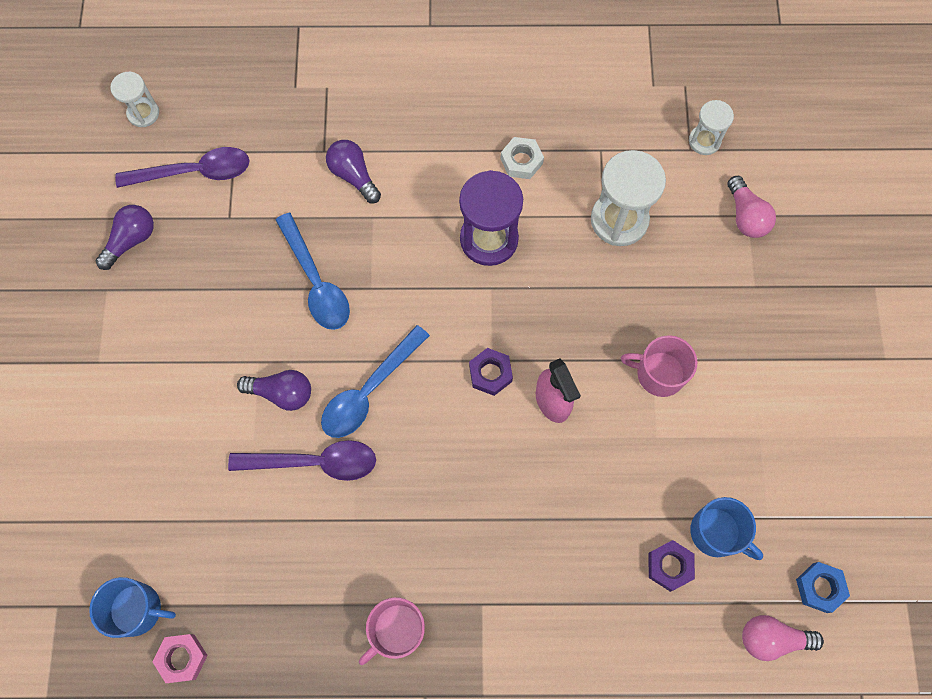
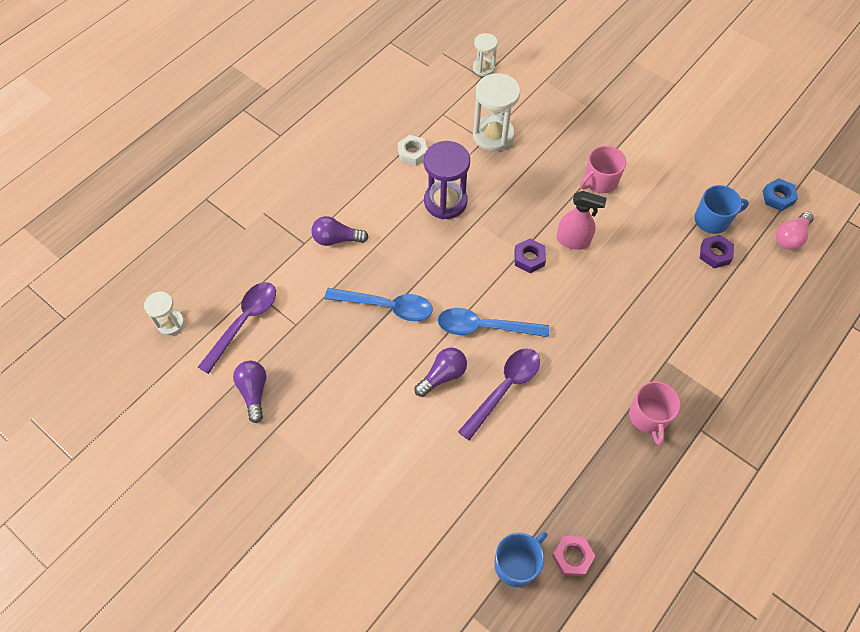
camera: 50 degrees left, 10 degrees down
(369, 391) = (484, 327): blue spoon -> blue spoon turned 105 degrees clockwise
(746, 216) = (544, 82): pink light bulb -> none

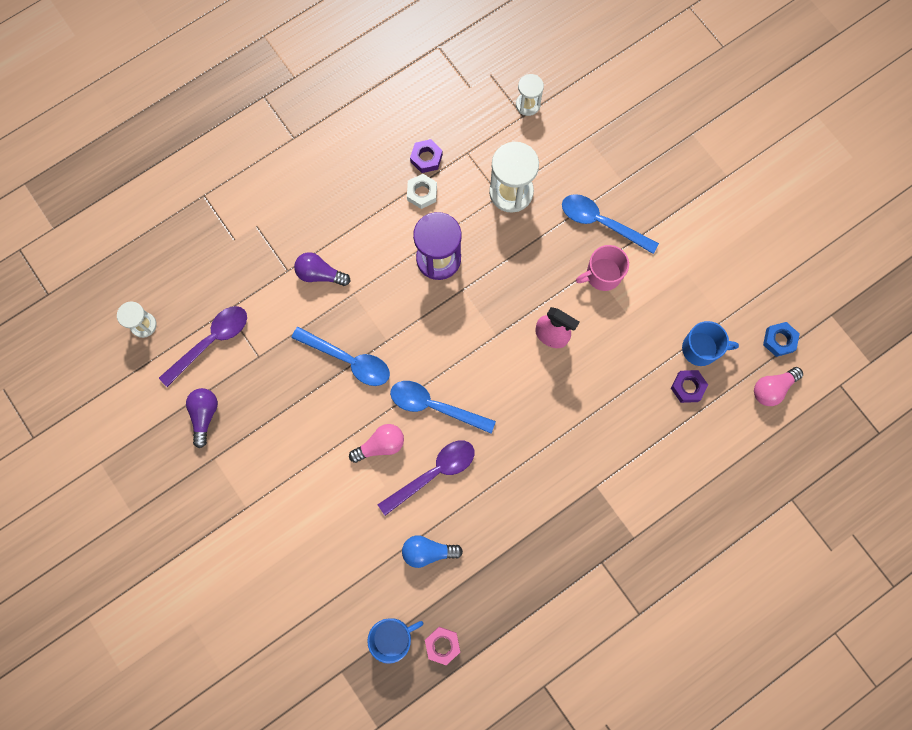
camera: 15 degrees right, 15 degrees up
(442, 375) = (380, 445): purple light bulb -> pink light bulb
(524, 465) = (428, 551): none -> blue light bulb
(529, 258) = (501, 344): purple nut -> purple nut (426, 158)
(582, 141) = (601, 223): none -> blue spoon
(648, 416) = (558, 536): pink mug -> none

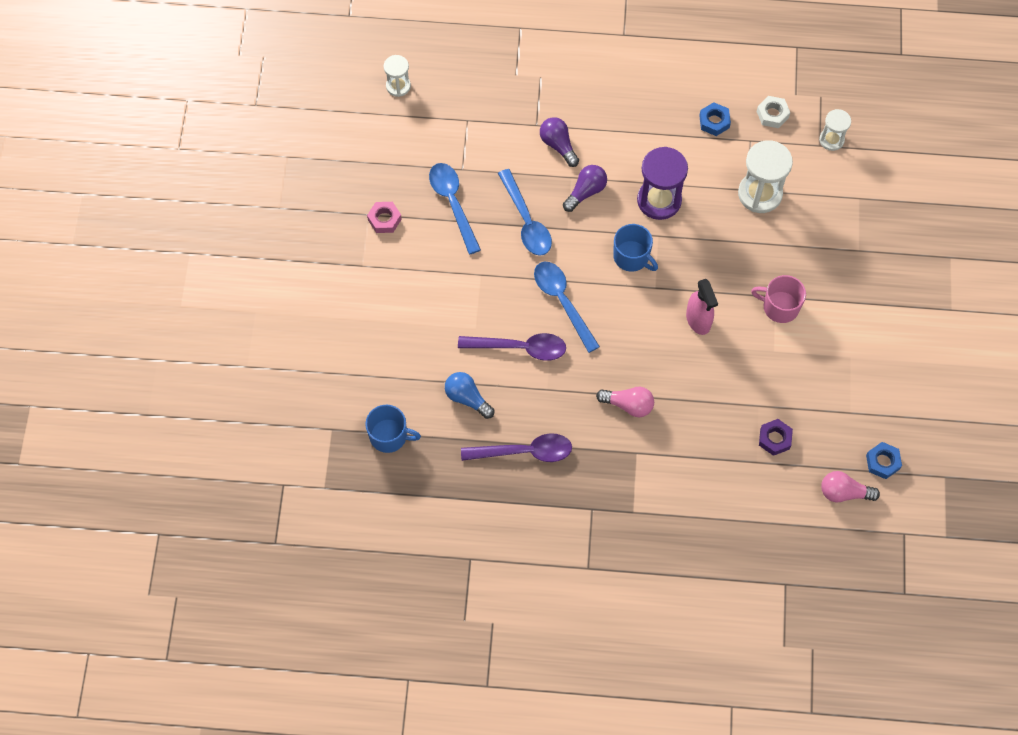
camera: 40 degrees right, 10 degrees down
(204, 415) = (387, 180): purple light bulb -> purple light bulb (585, 192)
(211, 341) = (437, 133): purple spoon -> purple spoon (524, 452)
(380, 445) = (497, 298): pink light bulb -> pink light bulb (628, 405)
(422, 193) = (688, 144): white nut -> white nut (772, 114)
(426, 158) = (714, 121): purple nut -> blue nut
(442, 645) = (420, 470): pink nut -> pink nut (384, 219)
(601, 223) = (813, 268): blue spoon -> blue spoon (453, 203)
(701, 349) = (811, 419): blue mug -> blue mug (632, 257)

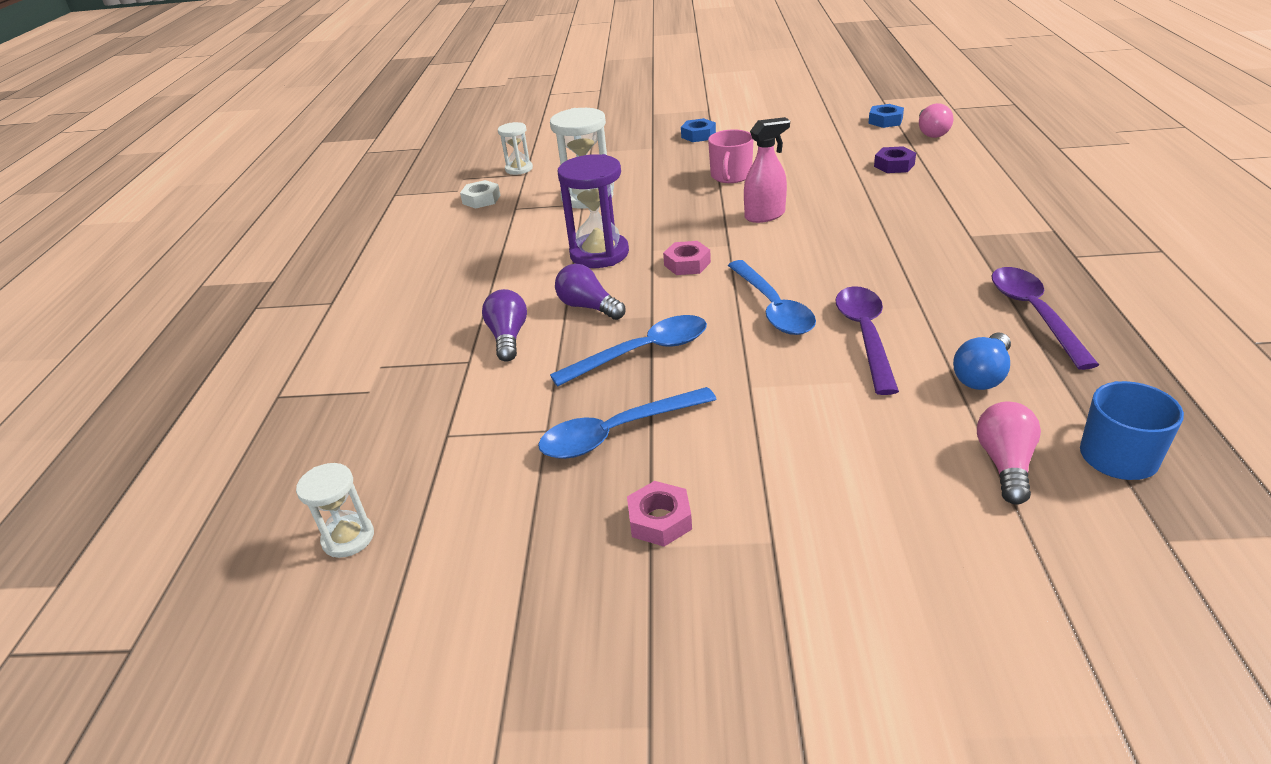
camera: 90 degrees left, 30 degrees down
(558, 145) = (508, 337): purple light bulb -> purple light bulb turned 120 degrees clockwise
(562, 301) = (773, 308): blue spoon -> blue spoon turned 75 degrees counterclockwise
(628, 405) = (906, 246): pink light bulb -> pink light bulb (1005, 464)
(632, 257) = (687, 264): blue mug -> pink nut
(714, 121) = (485, 230): blue nut -> blue nut (698, 135)

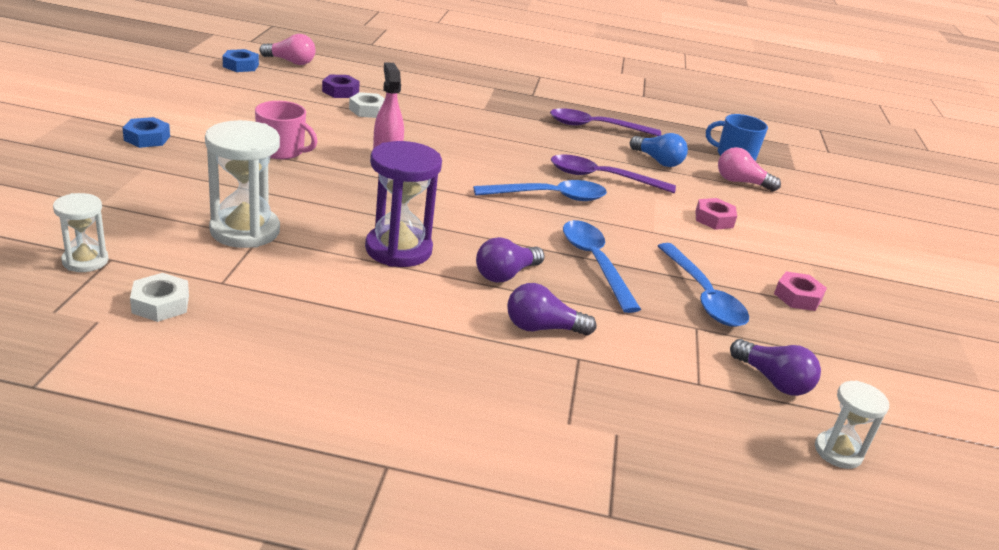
camera: 90 degrees left, 5 degrees down
(462, 490) = (773, 380): none -> purple light bulb
(687, 264) = (453, 212): pink nut -> pink nut (714, 219)
(866, 185) = (368, 110): none -> white nut

